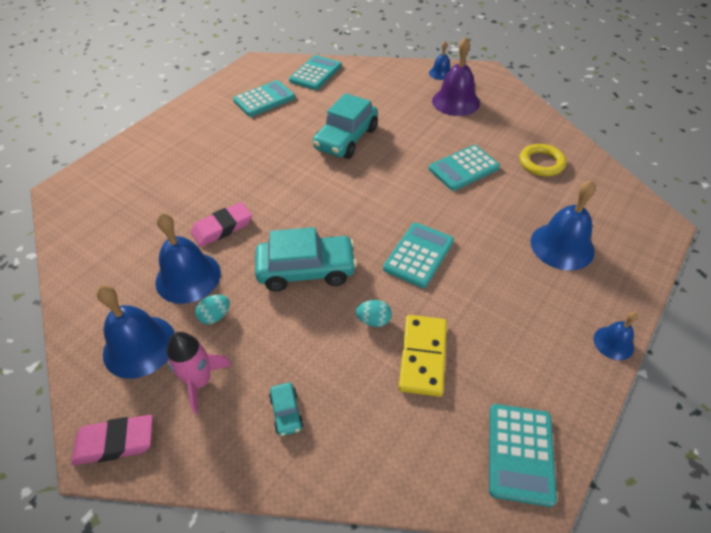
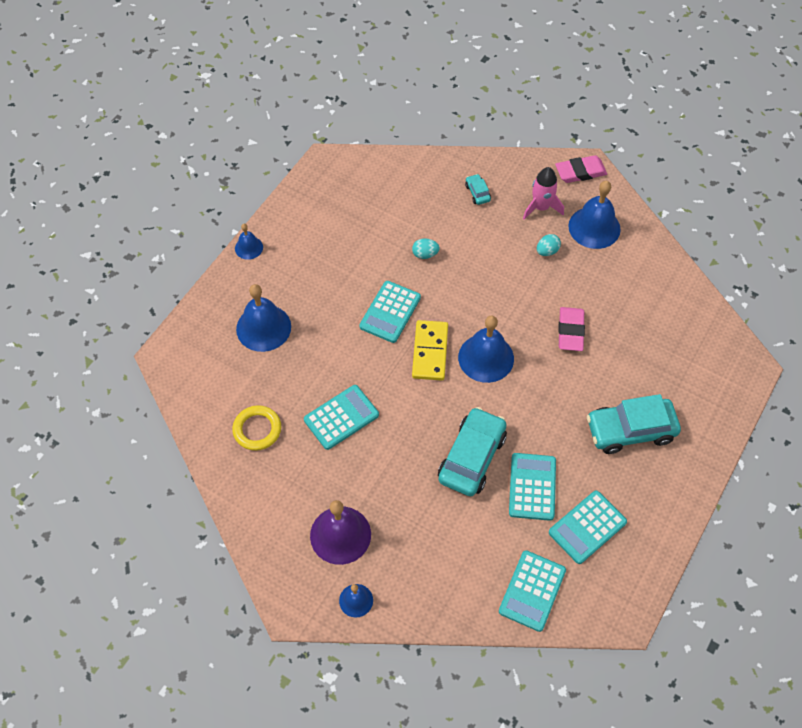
camera: 175 degrees right, 10 degrees up
(188, 277) = (581, 282): blue bell -> blue bell (486, 358)
(222, 227) = (570, 331): pink eraser -> pink eraser turned 45 degrees counterclockwise
(306, 270) = (484, 293): turquoise car -> turquoise car (630, 430)
(422, 356) = (388, 231): yellow domino -> yellow domino (430, 352)
(520, 453) = (330, 179): turquoise calculator -> turquoise calculator (532, 487)

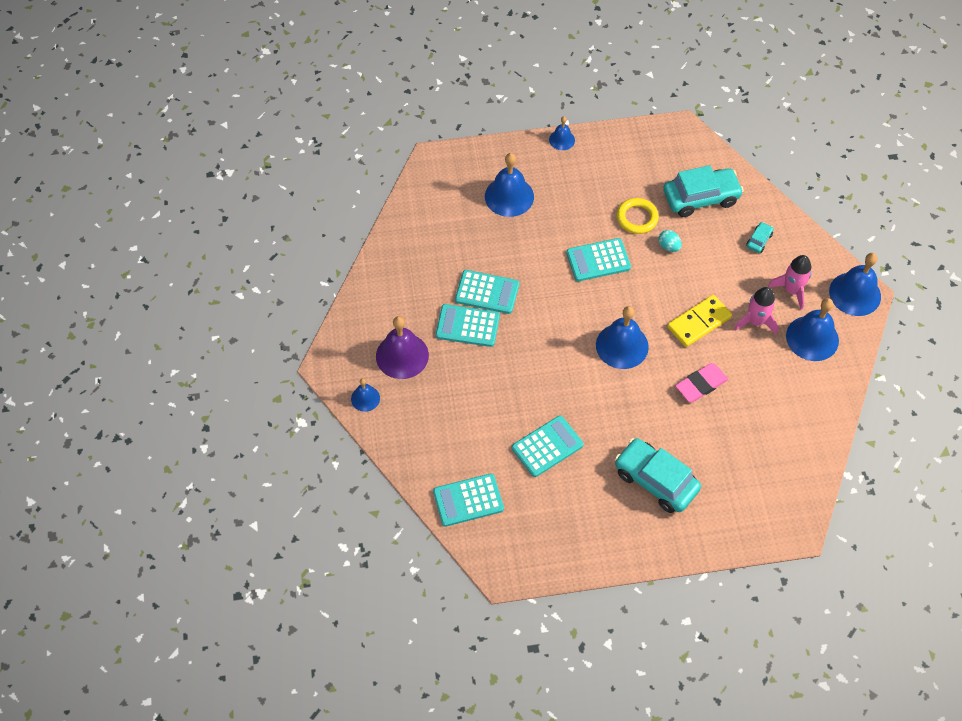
camera: 50 degrees right, 0 degrees up
(257, 429) = (431, 251): yellow ring -> yellow ring (637, 218)
(430, 352) = (591, 308): yellow domino -> yellow domino (699, 322)
(472, 457) = (533, 393): turquoise car -> turquoise car (701, 198)
(547, 251) = (755, 321): turquoise egg -> pink rocket
(580, 172) = (855, 294): pink eraser -> blue bell
(587, 527) = (549, 503): turquoise calculator -> turquoise calculator (467, 326)

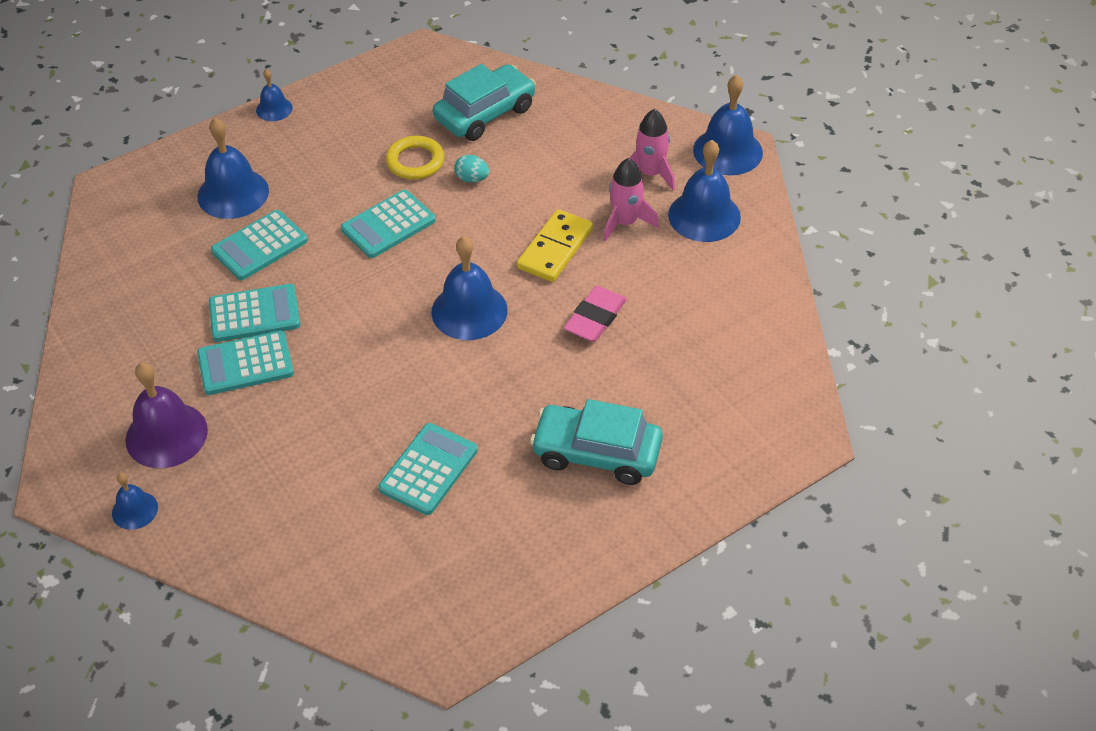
camera: 25 degrees left, 10 degrees down
(468, 500) = (348, 583): turquoise calculator -> turquoise calculator (259, 246)
(759, 240) = (581, 134): turquoise car -> none

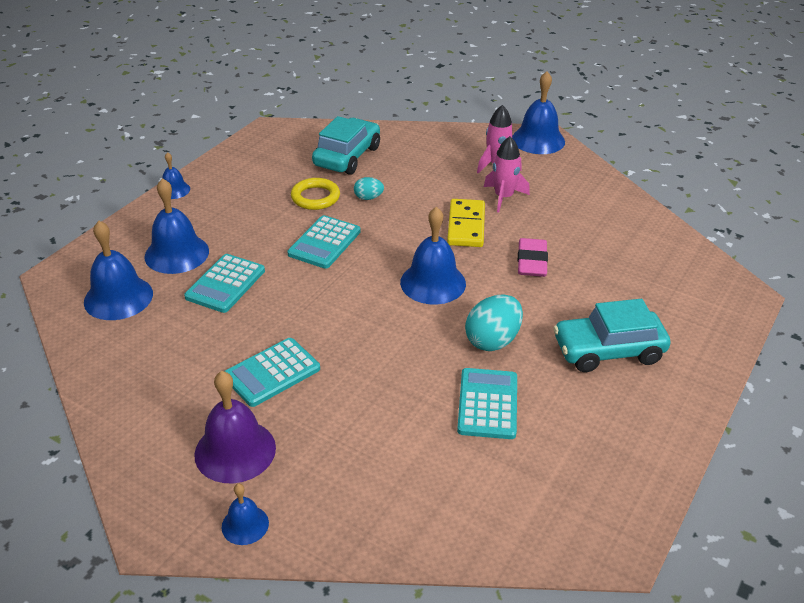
camera: 25 degrees left, 10 degrees down
(254, 314) = (254, 333): turquoise calculator -> none
(483, 400) = (492, 340): none -> turquoise egg
(704, 215) = (555, 180): blue bell -> blue bell (118, 297)

